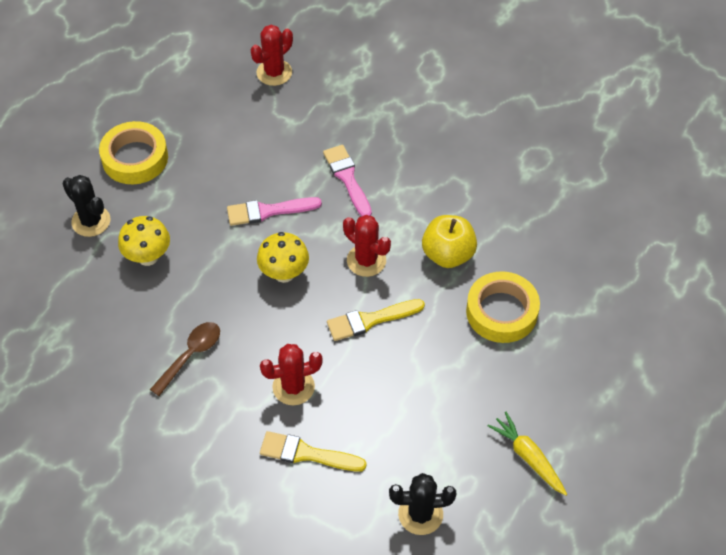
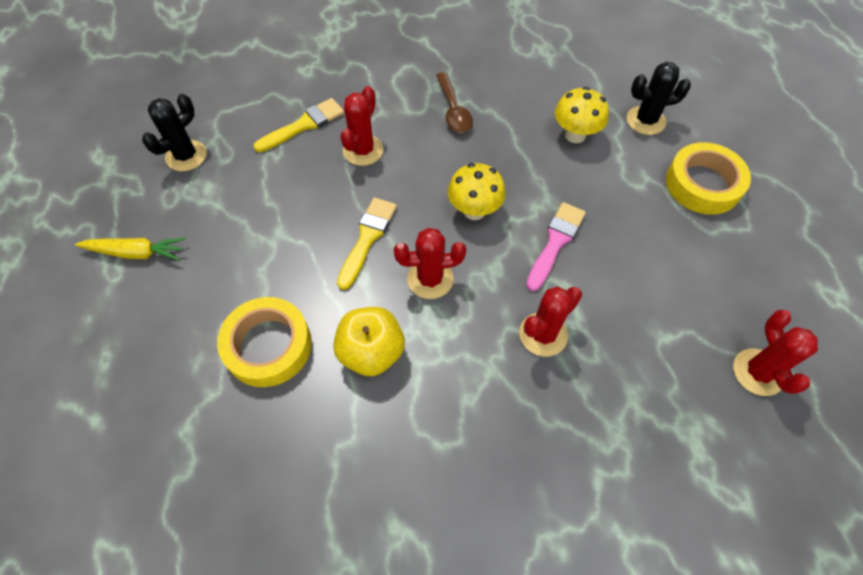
camera: 130 degrees right, 5 degrees up
(347, 178) = (543, 334): pink brush -> red cactus

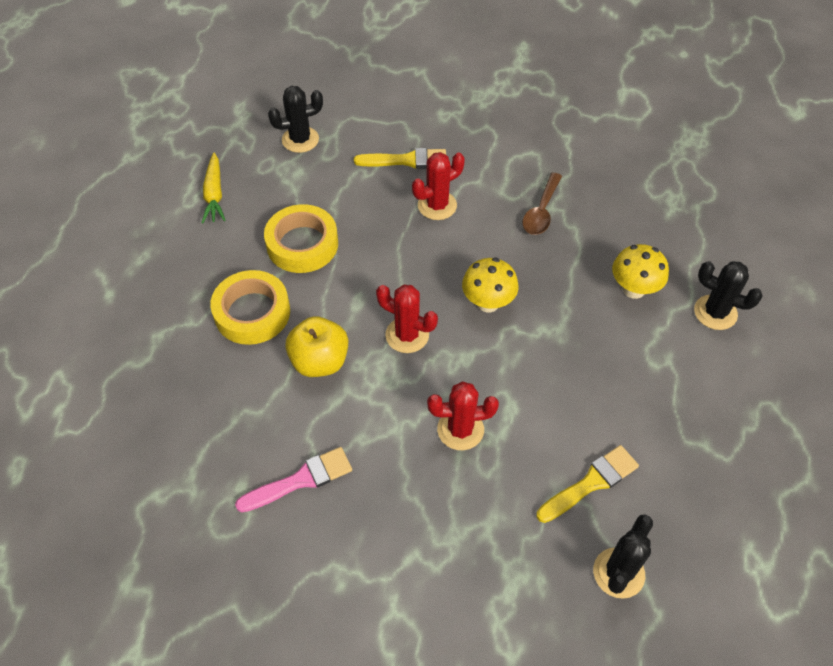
camera: 35 degrees right, 5 degrees down
(137, 253) = (214, 194): yellow carrot -> yellow carrot turned 45 degrees clockwise
(367, 238) = (384, 276): yellow brush -> yellow brush (591, 483)
(555, 242) = (534, 367): pink brush -> pink brush (300, 480)
(703, 184) = (718, 397): yellow tape -> yellow tape (302, 244)
(758, 372) = (618, 573): red cactus -> black cactus

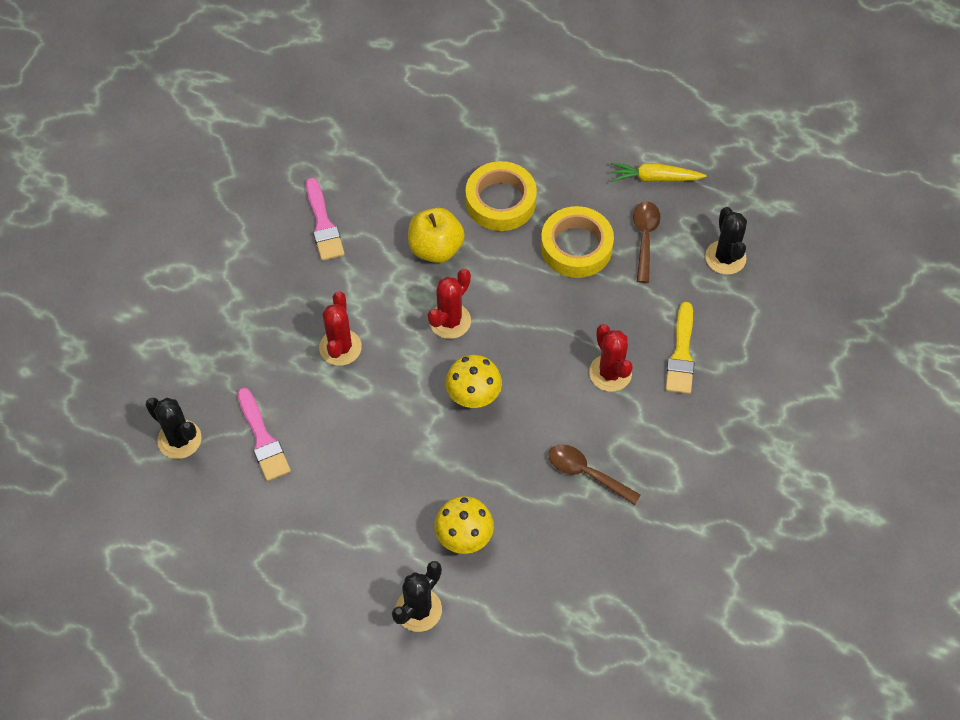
camera: 100 degrees right, 5 degrees up
(285, 195) = (645, 238): none -> brown spoon
(591, 483) = (263, 439): yellow brush -> pink brush

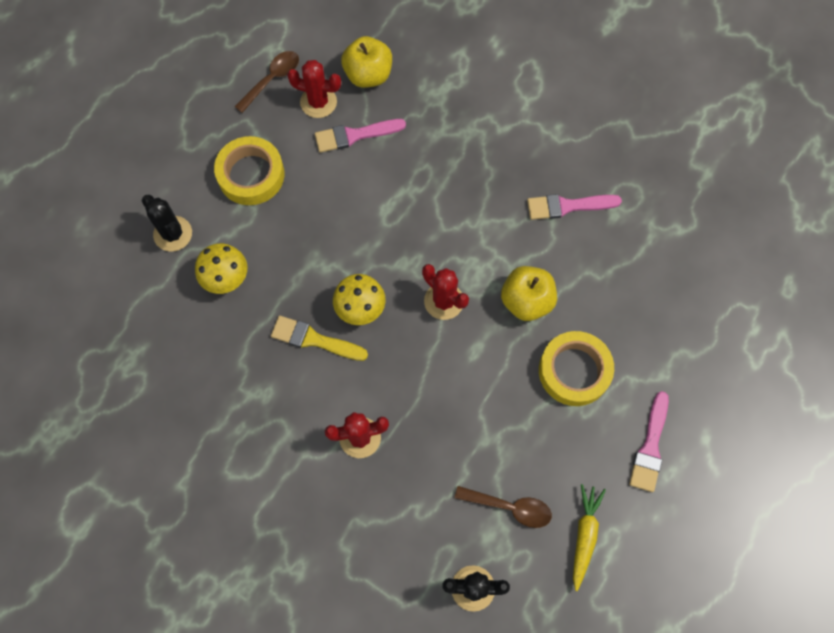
camera: 100 degrees right, 10 degrees up
(179, 439) = (368, 75): black cactus -> yellow apple
(340, 347) = (432, 205): red cactus -> red cactus (318, 102)
(560, 136) = (650, 447): none -> pink brush
(576, 247) = (509, 435): yellow tape -> yellow tape (251, 175)
(586, 473) = (261, 394): brown spoon -> brown spoon (272, 80)
(681, 354) = (367, 512): yellow brush -> yellow brush (314, 339)

